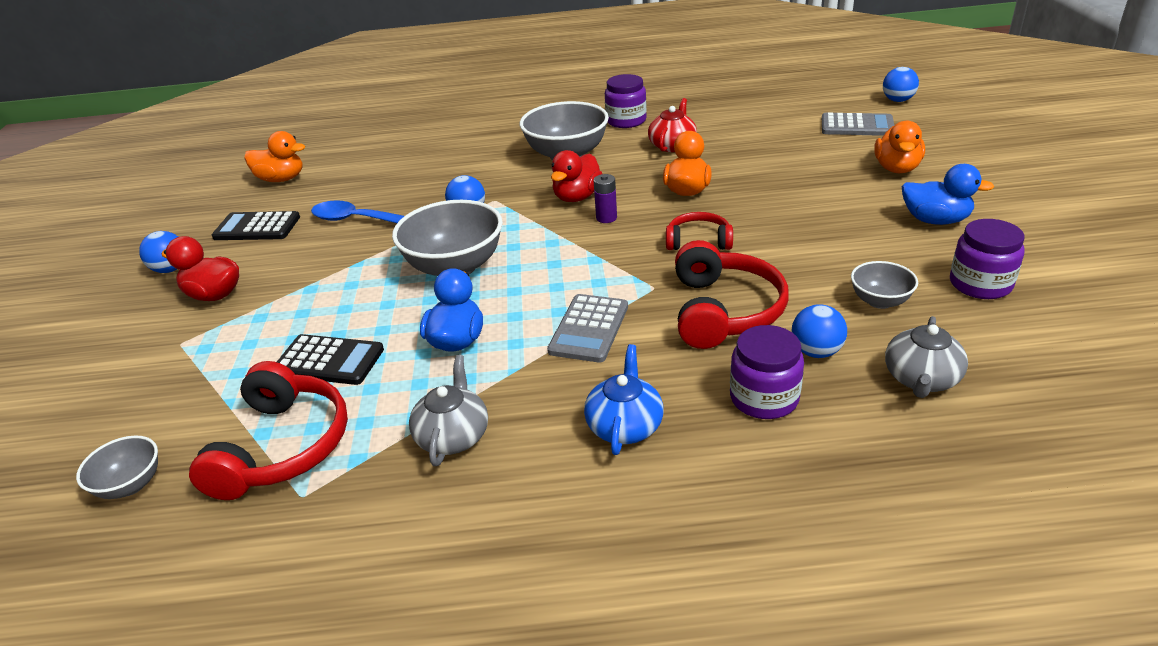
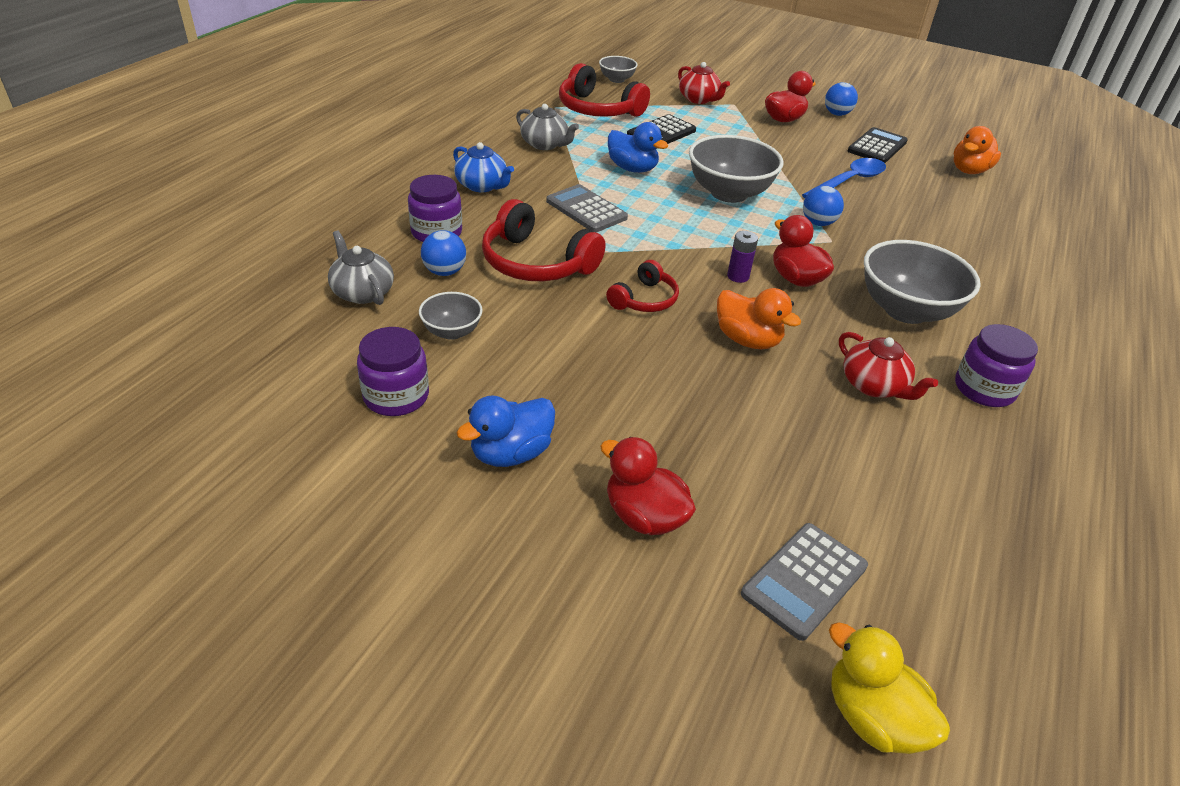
camera: 115 degrees right, 5 degrees up
(179, 375) = (699, 99): none -> red teapot
(896, 168) = (644, 516): orange duck -> red duck
(897, 100) = (872, 717): blue ball -> yellow duck

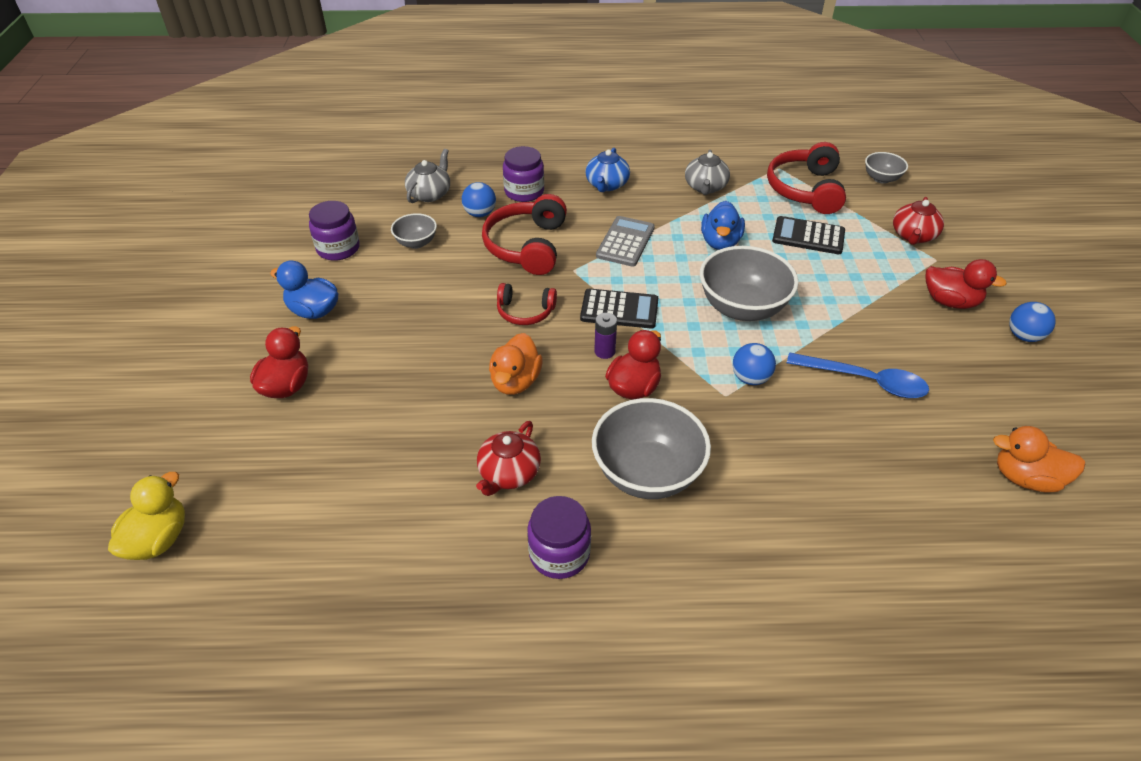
camera: 65 degrees right, 5 degrees up
(804, 580) = (262, 479): grey calculator -> none
(877, 147) = (981, 386): black calculator -> black calculator (619, 310)

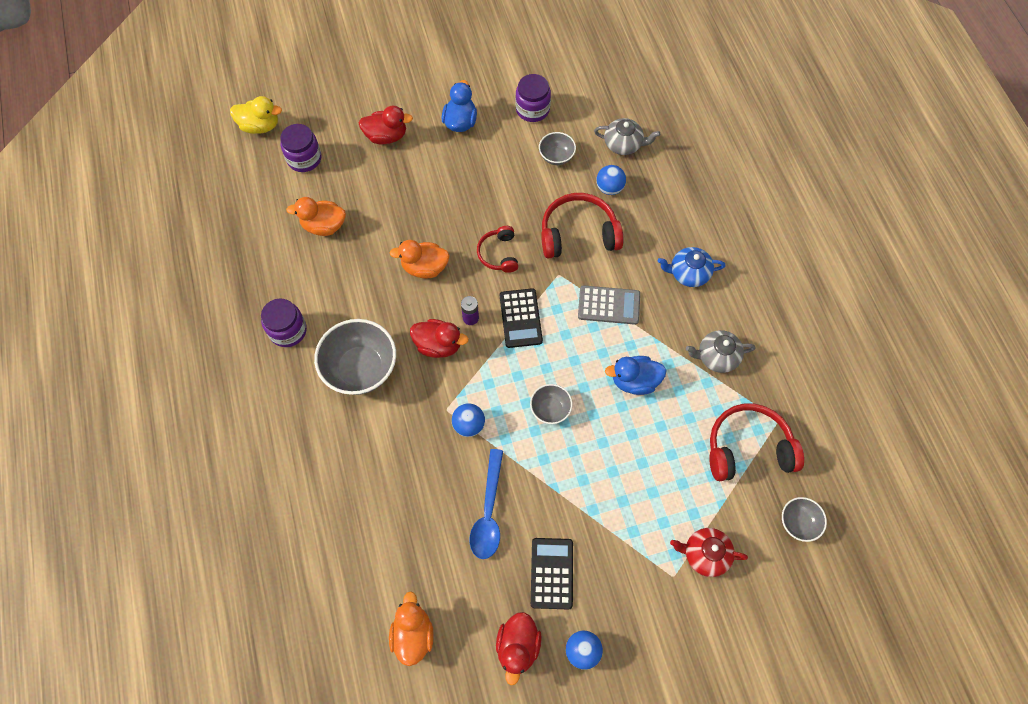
camera: 75 degrees right, 20 degrees up
(397, 481) = (324, 226): none -> orange duck
(508, 473) = (343, 286): red teapot -> none
(524, 192) = (653, 211): purple jar -> purple jar (304, 158)
(742, 308) = (550, 409): grey bowl -> grey bowl, size x0.52
(808, 236) = (670, 456): black calculator -> black calculator (552, 573)
(950, 301) = (612, 586): red duck -> red duck (518, 647)

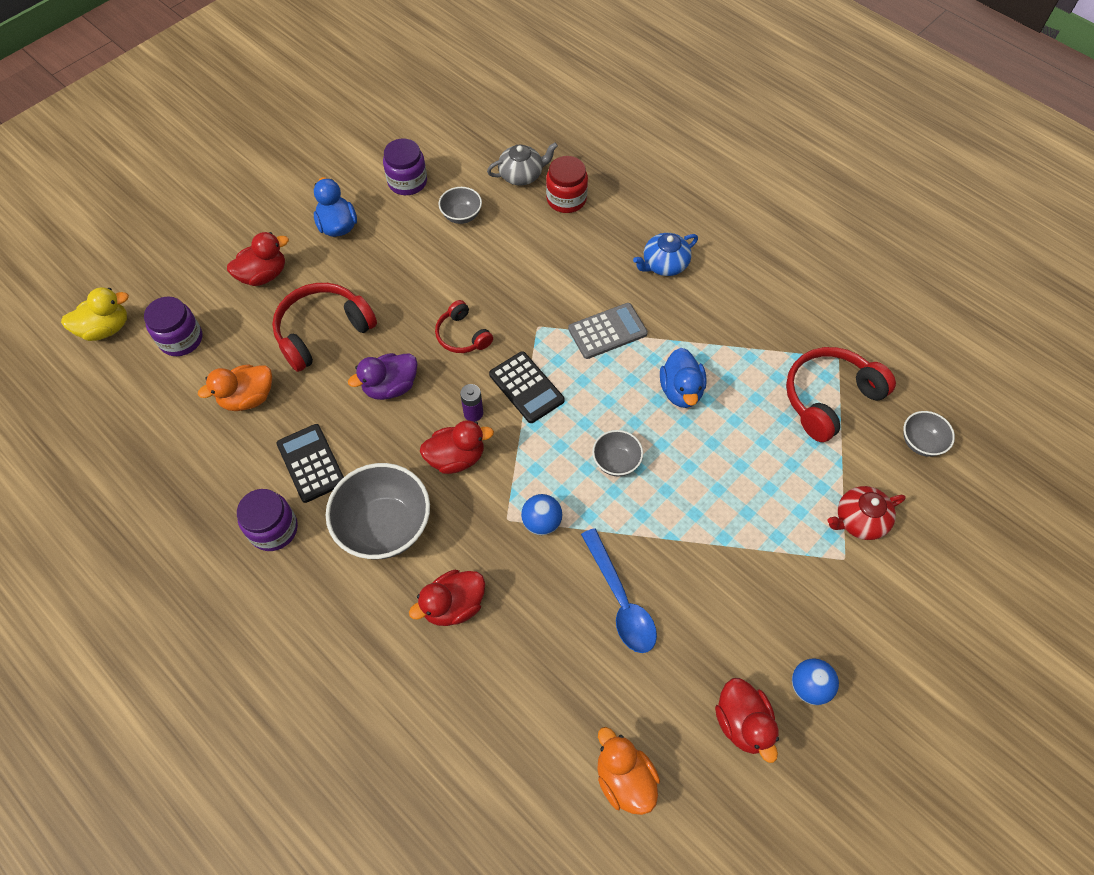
camera: 30 degrees left, 5 degrees down
(373, 450) = (453, 605): none -> red duck
(424, 267) = (390, 387): orange duck -> purple duck
(552, 573) = (726, 625): black calculator -> black calculator (311, 463)
(578, 234) = (532, 278): red headphones -> red headphones (323, 332)
(609, 188) = (535, 221): blue ball -> none
(634, 381) = (681, 391): blue duck -> blue duck turned 60 degrees counterclockwise
(646, 181) = (566, 199): none -> red jar
(717, 357) = (742, 328): grey teapot -> none

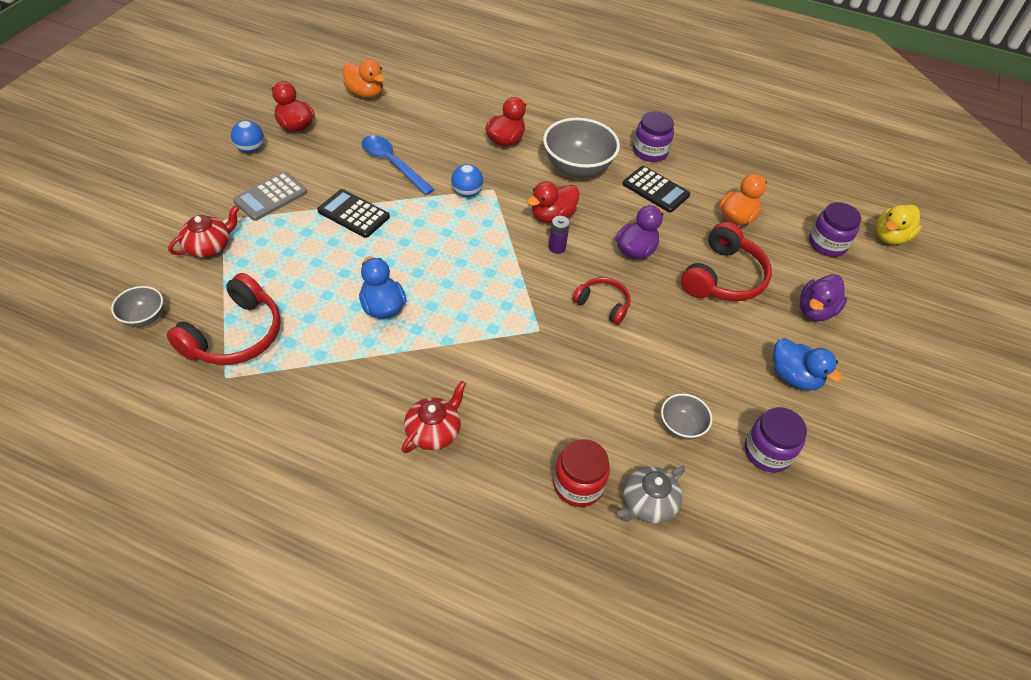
camera: 155 degrees right, 10 degrees down
(263, 275) = (815, 310): red duck -> purple duck
(526, 387) = (523, 276): black calculator -> black calculator (353, 214)
(607, 331) = (470, 342): grey calculator -> grey calculator (270, 197)
(616, 462) = (424, 241): grey bowl -> none
(664, 264) = (434, 431): blue teapot -> red teapot

